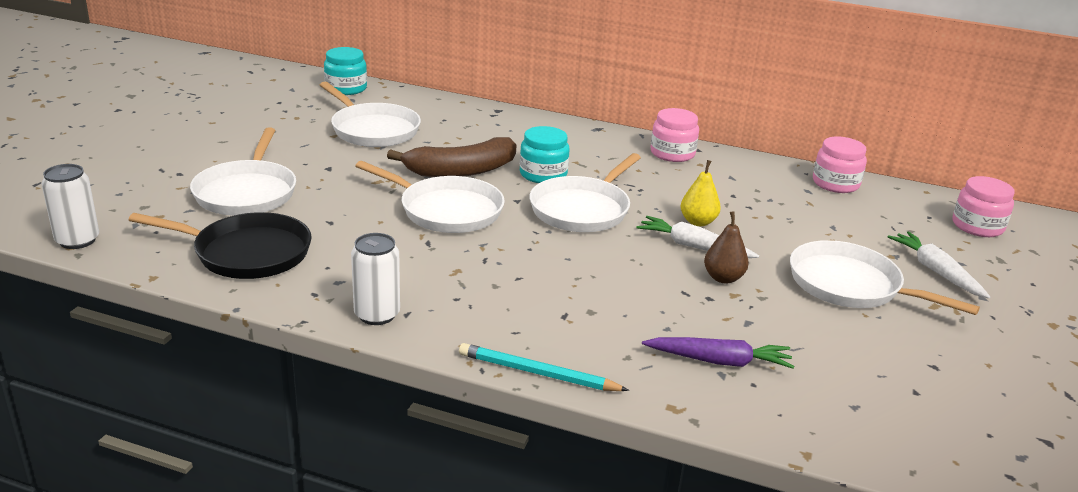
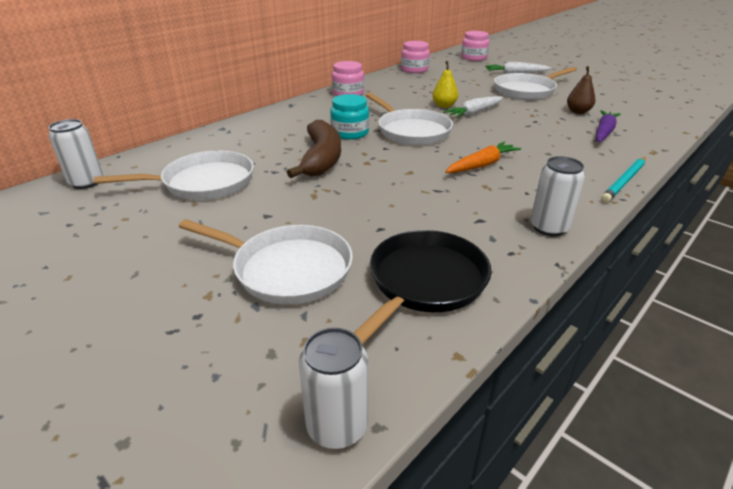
camera: 65 degrees left, 5 degrees up
(346, 88) = (86, 182): turquoise jar -> white can
(447, 210) = (387, 175): white pan -> none
(514, 264) = (482, 165): none -> orange carrot
(723, 278) = (513, 113): brown pear -> brown pear (578, 112)

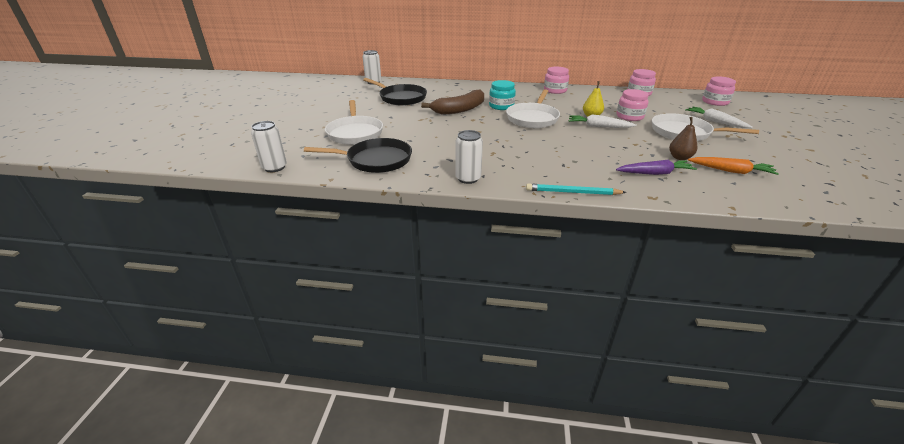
camera: 55 degrees right, 0 degrees up
(204, 182) = (401, 98): white pan -> black pan
(466, 93) = (629, 116): none -> pink jar
(482, 165) = (519, 146): orange carrot -> orange carrot (731, 171)

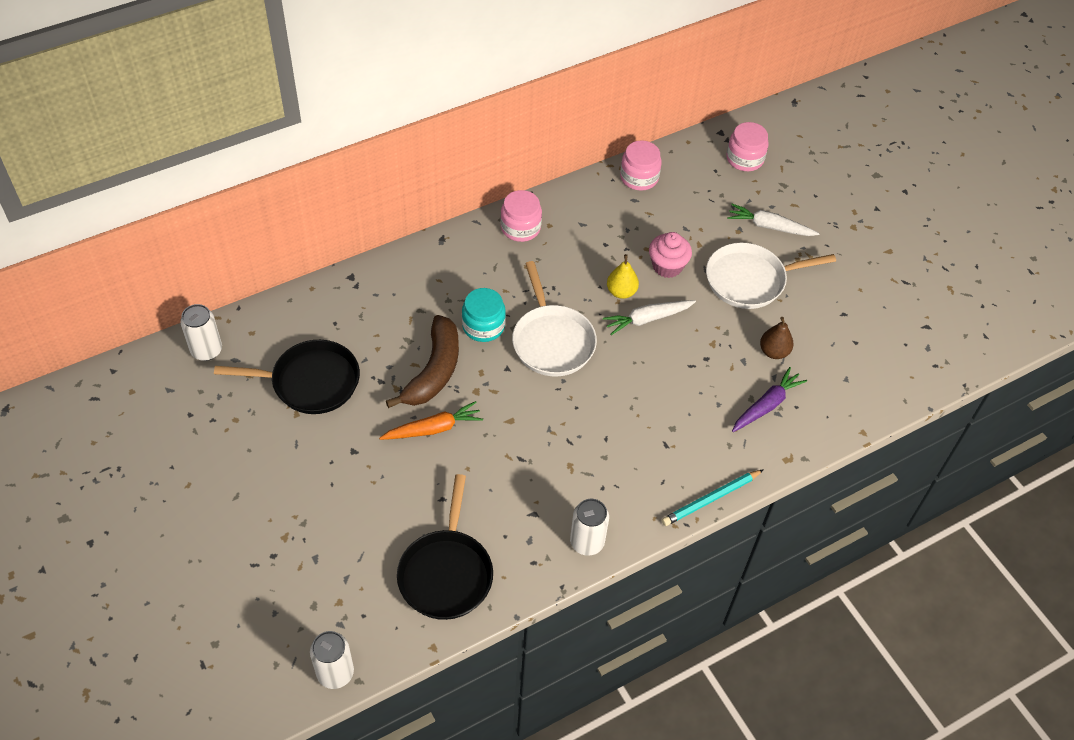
camera: 40 degrees left, 20 degrees up
(355, 133) = (349, 526): white pan -> none
(376, 160) = (446, 573): black pan -> black pan turned 135 degrees clockwise
(629, 116) = (667, 266): pink jar -> pink cupcake
(731, 171) = (834, 354): orange carrot -> orange carrot (433, 428)

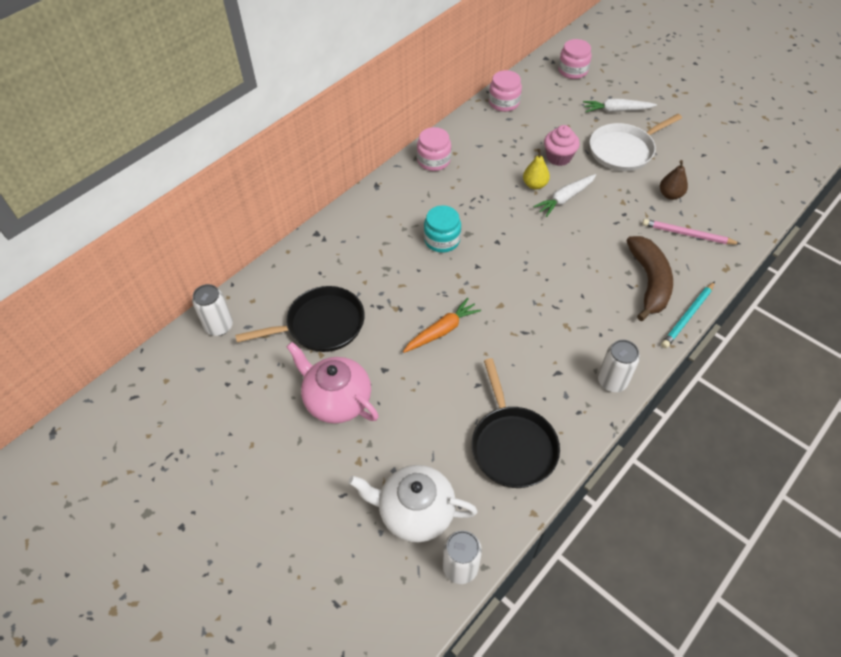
camera: 15 degrees left, 0 degrees up
(291, 467) = (337, 400): none -> pink teapot
(317, 605) = (415, 512): none -> white teapot
(434, 371) = (419, 285): brown banana -> brown banana (649, 282)
(552, 341) = (501, 235): white pan -> none
(766, 405) = (687, 234): purple carrot -> pink pencil

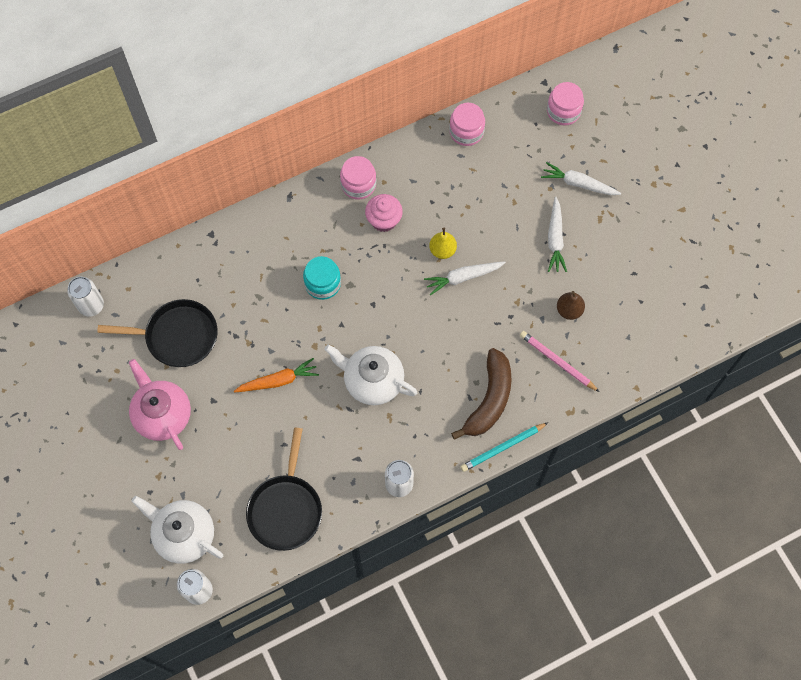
camera: 20 degrees right, 15 degrees up
(533, 301) = (372, 381): none -> white teapot
(558, 157) = (484, 224): pink cupcake -> pink cupcake (384, 220)
(623, 150) = (555, 239): white pan -> white carrot

